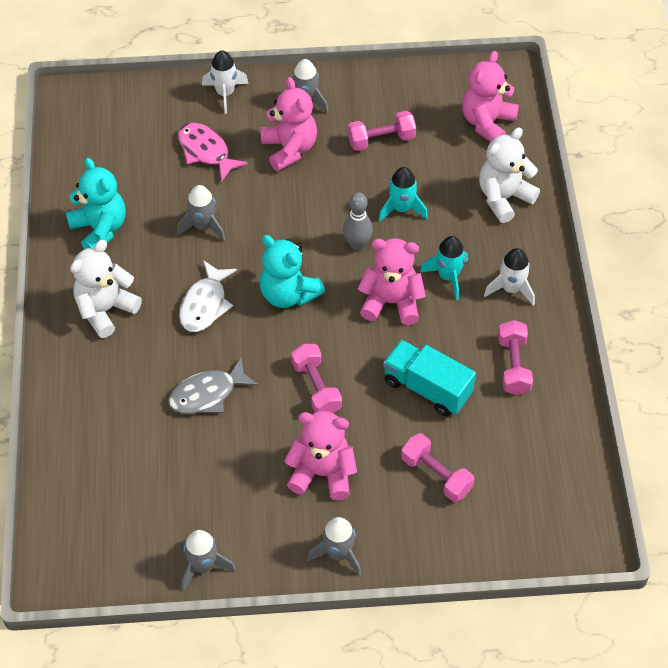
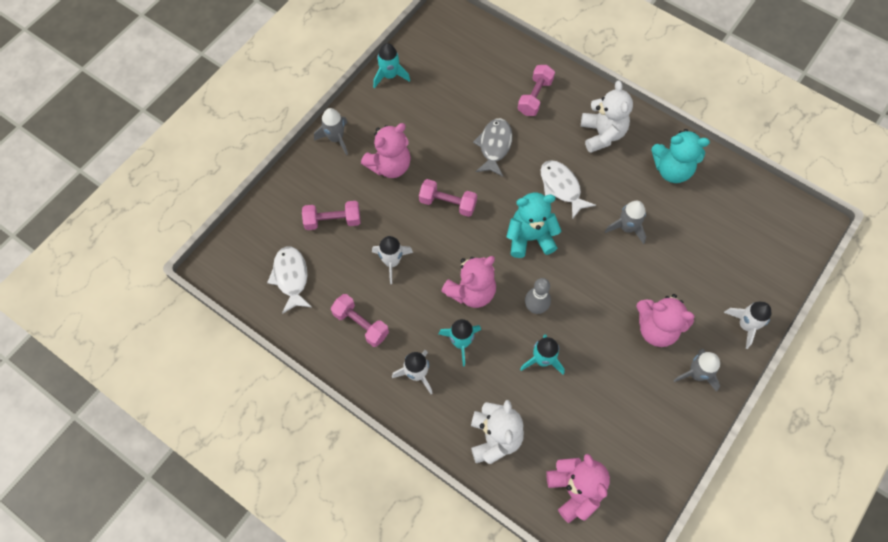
camera: 130 degrees right, 10 degrees up
(203, 566) = (390, 76): grey rocket -> turquoise rocket
(206, 151) = (695, 274): pink fish -> none
(381, 140) = (617, 397): pink dumbbell -> pink dumbbell (535, 97)
(427, 388) = (392, 262): turquoise truck -> white rocket
(531, 462) = (291, 277): none -> white fish

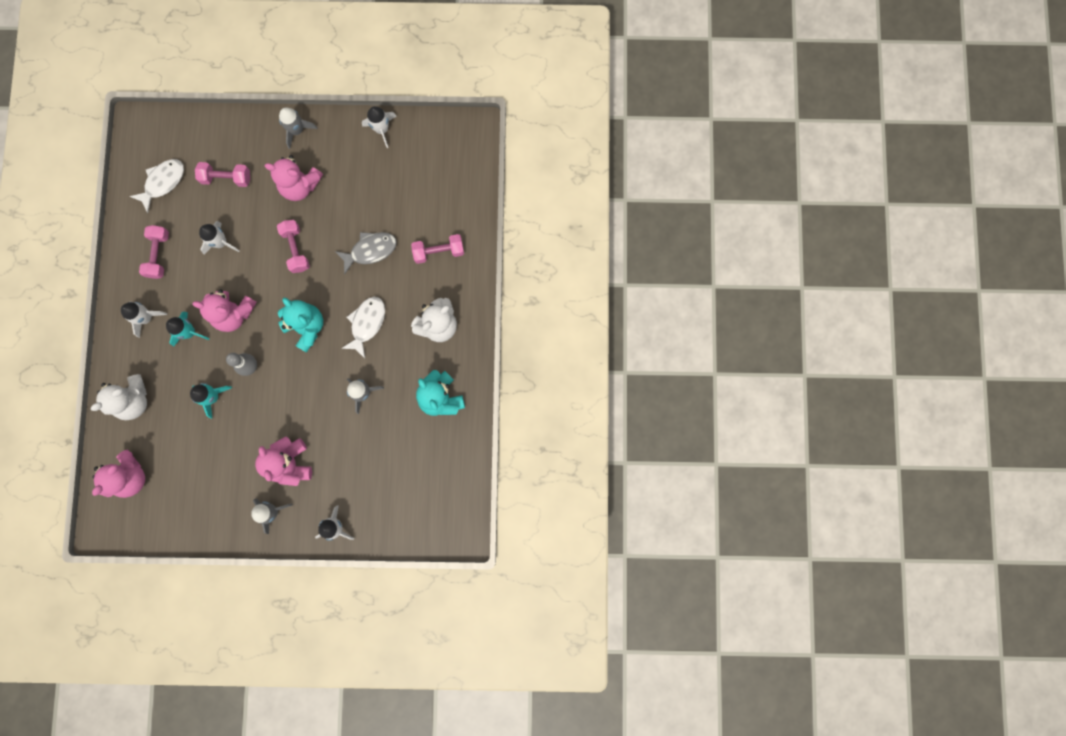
camera: 55 degrees right, 15 degrees up
(333, 221) = (226, 178): pink dumbbell -> pink dumbbell turned 45 degrees counterclockwise
(390, 76) = (382, 129): turquoise rocket -> white rocket

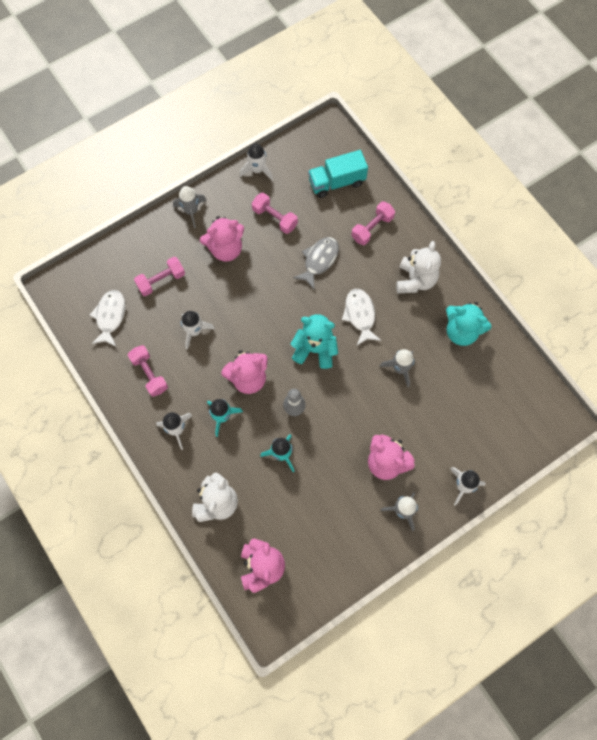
camera: 35 degrees left, 10 degrees down
(296, 249) = (260, 297): pink dumbbell -> pink dumbbell (275, 218)
(441, 187) = (336, 182): none -> turquoise truck

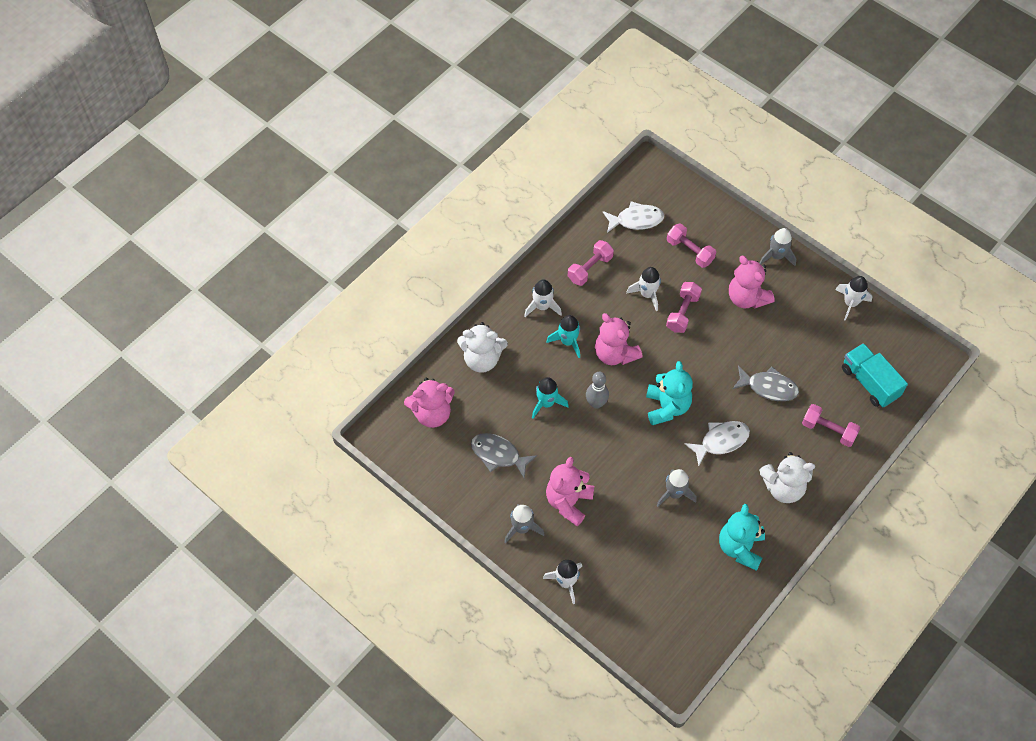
camera: 75 degrees right, 10 degrees down
(275, 218) = (800, 333): pink dumbbell -> pink dumbbell (682, 313)
(323, 513) = (498, 454): none -> grey fish

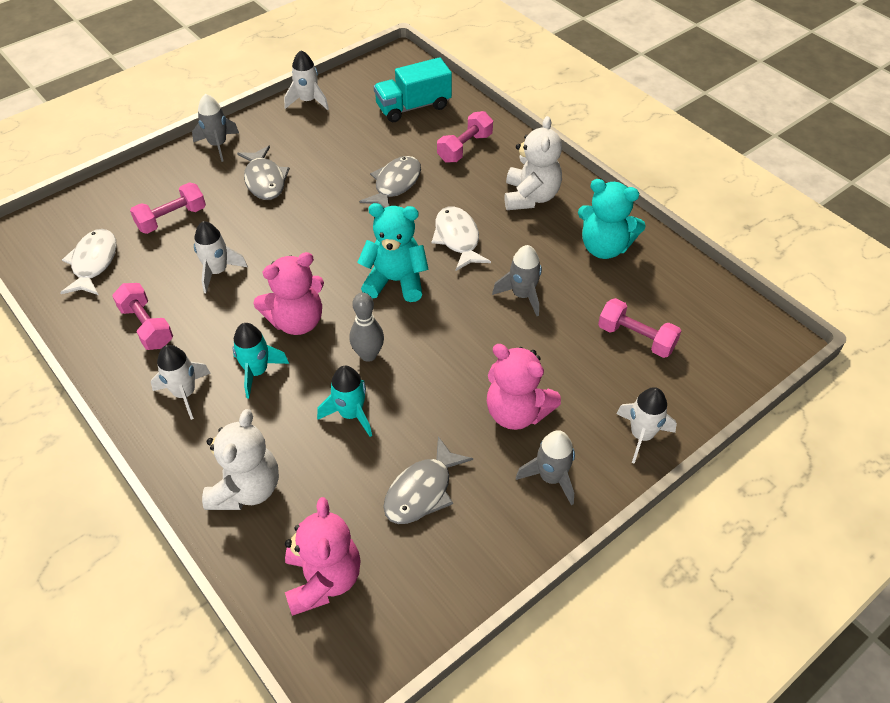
camera: 80 degrees left, 10 degrees down
(682, 313) = (261, 241): pink dumbbell -> pink dumbbell (636, 338)
(746, 298) = (264, 180): pink teddy bear -> grey fish

